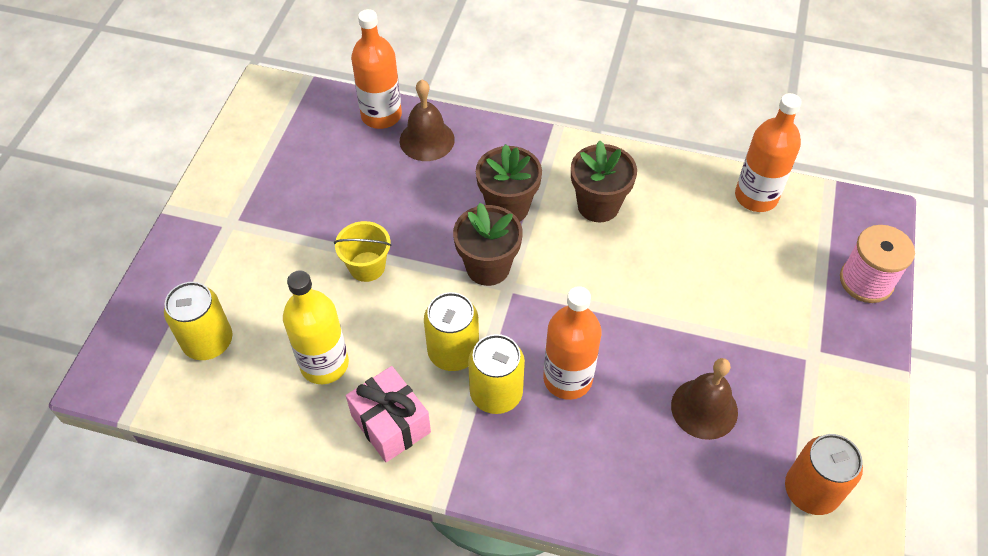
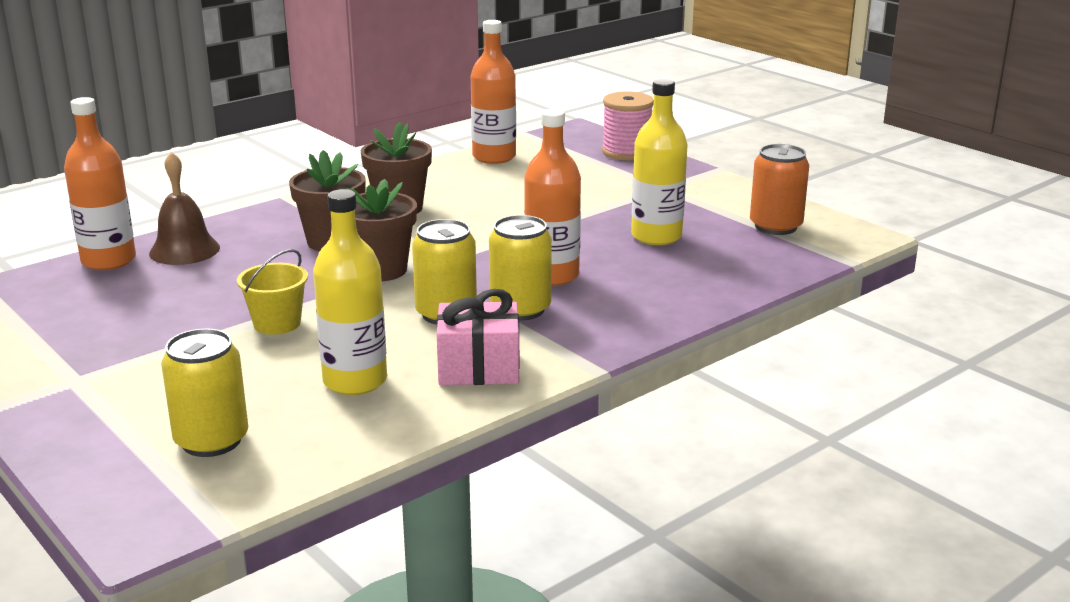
camera: 55 degrees left, 30 degrees down
(704, 408) = (656, 236): brown bell -> yellow bottle

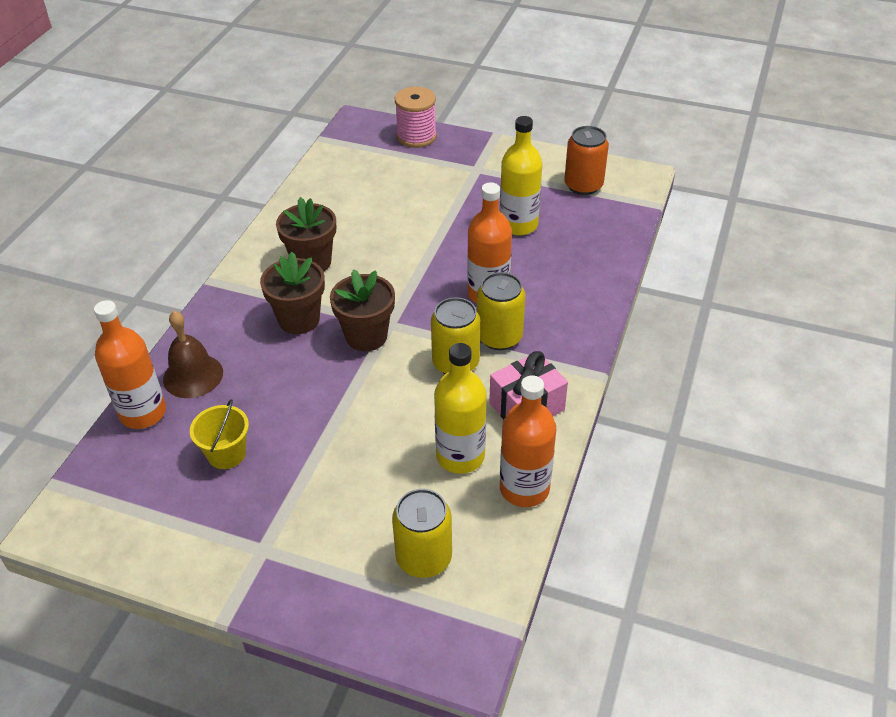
camera: 30 degrees left, 20 degrees up
(277, 323) = (349, 424): yellow bucket -> yellow bucket (226, 454)
(494, 157) = (325, 175): orange bottle -> orange bottle (524, 488)

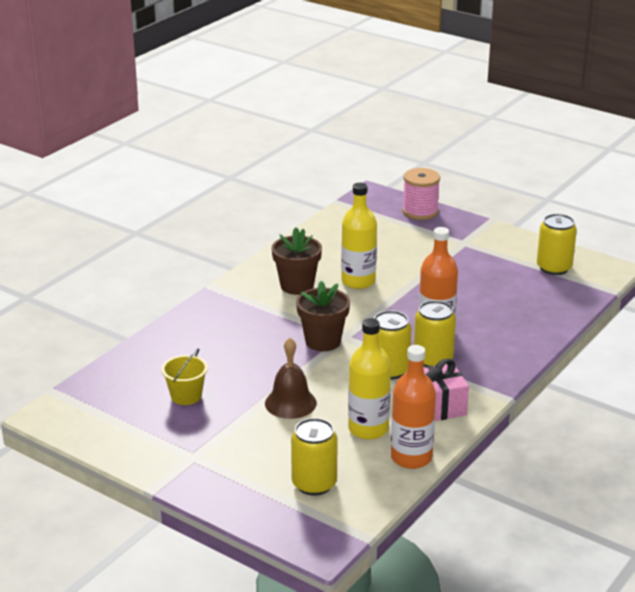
camera: 15 degrees right, 15 degrees down
(143, 413) = (131, 360): orange bottle -> none
(193, 376) = (176, 344): brown bell -> brown bell (290, 403)
(299, 319) = (272, 322): brown flower pot -> none
(518, 225) = (483, 287): yellow bottle -> yellow bottle (358, 281)
(583, 185) = (554, 268): orange can -> yellow can

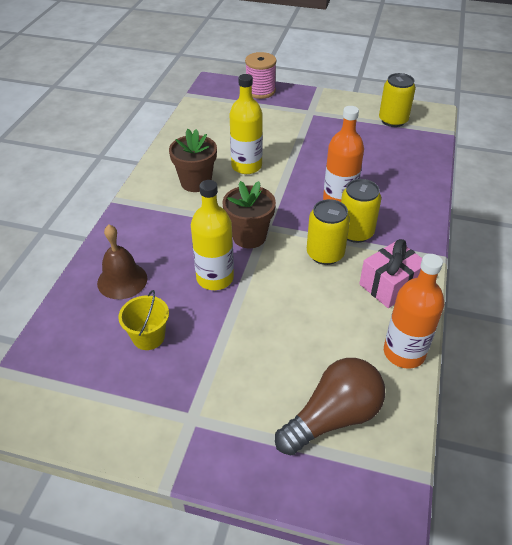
camera: 20 degrees left, 15 degrees up
(290, 403) = (256, 317): brown bell -> brown bell (122, 280)
(314, 484) = (333, 417): yellow can -> brown light bulb
(368, 429) = (345, 328): yellow bottle -> yellow bottle (215, 278)

